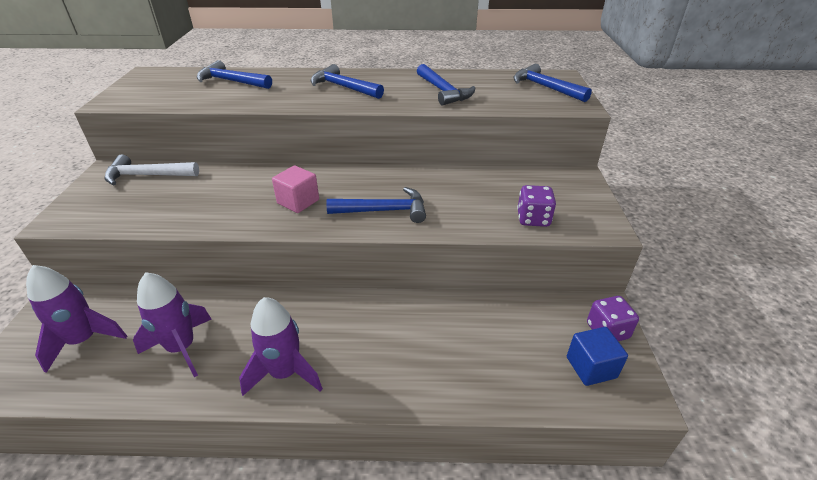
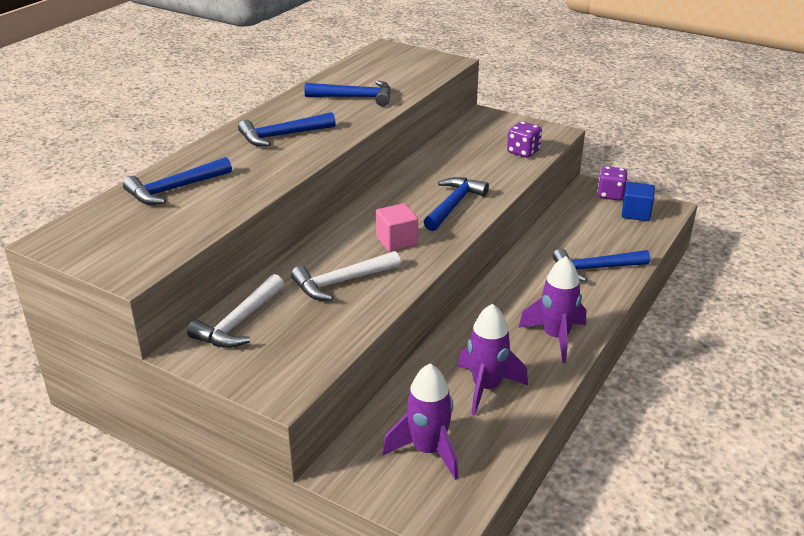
camera: 60 degrees left, 5 degrees down
(219, 197) = (342, 282): none -> white hammer
(545, 87) = (401, 60): blue hammer -> blue hammer (595, 268)

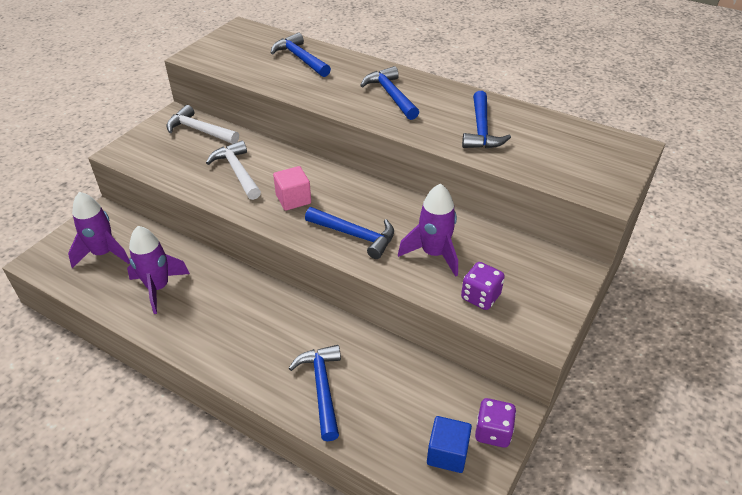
camera: 90 degrees right, 10 degrees up
(555, 337) = (212, 340): purple rocket -> purple rocket (433, 254)

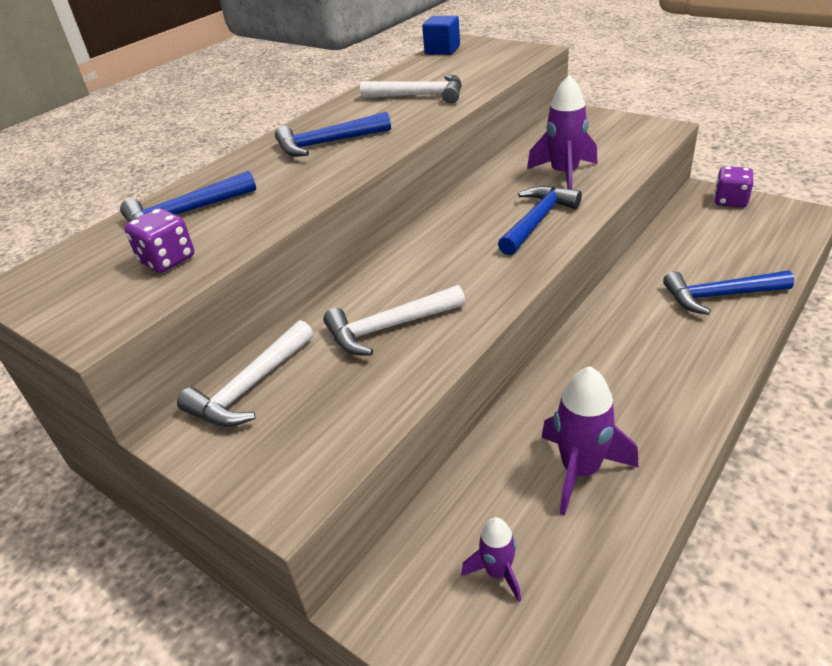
camera: 80 degrees left, 5 degrees down
(103, 253) = (497, 572): purple rocket -> purple rocket, size x0.57
(293, 199) = (463, 270): pink cube -> none
(447, 453) = (765, 222): blue cube -> blue cube (442, 50)
(480, 297) = (623, 152): purple dice -> purple dice (167, 260)
(481, 129) = (419, 96): blue hammer -> white hammer

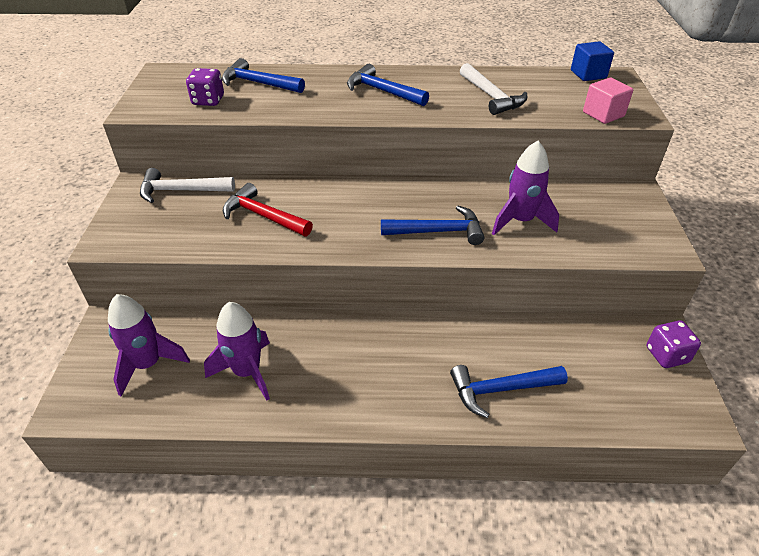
camera: 50 degrees right, 5 degrees up
(389, 327) = (263, 216): white hammer -> red hammer
(497, 572) = (148, 364): purple rocket -> purple rocket, size x1.76
(514, 62) = (603, 114): none -> pink cube
(719, 296) = (501, 389): blue hammer -> blue hammer turned 60 degrees counterclockwise

